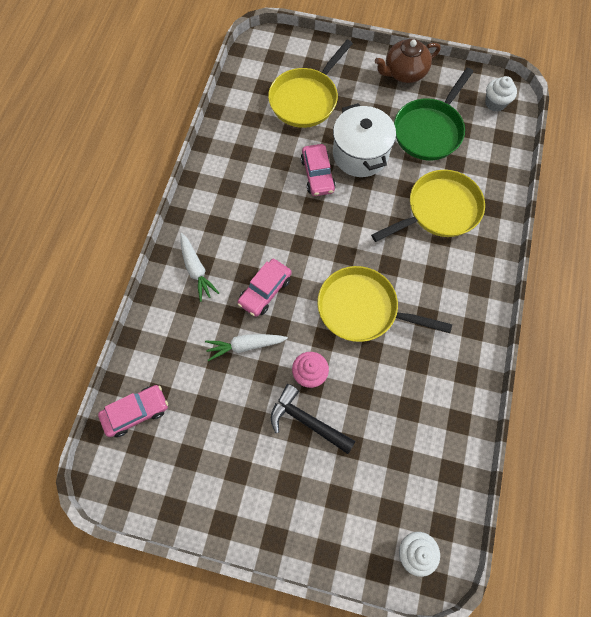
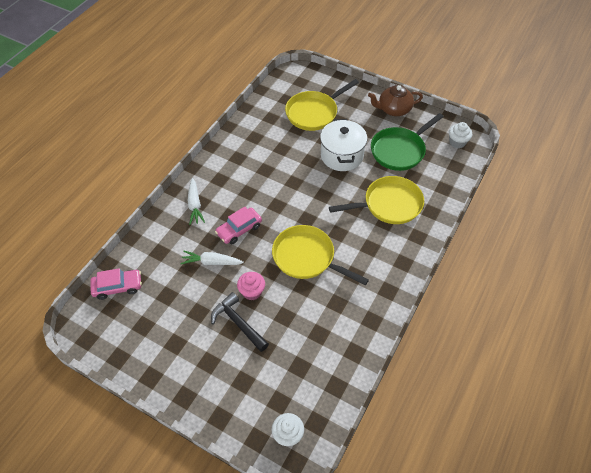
camera: 15 degrees right, 15 degrees down
(317, 175) = (305, 163): pink car -> none

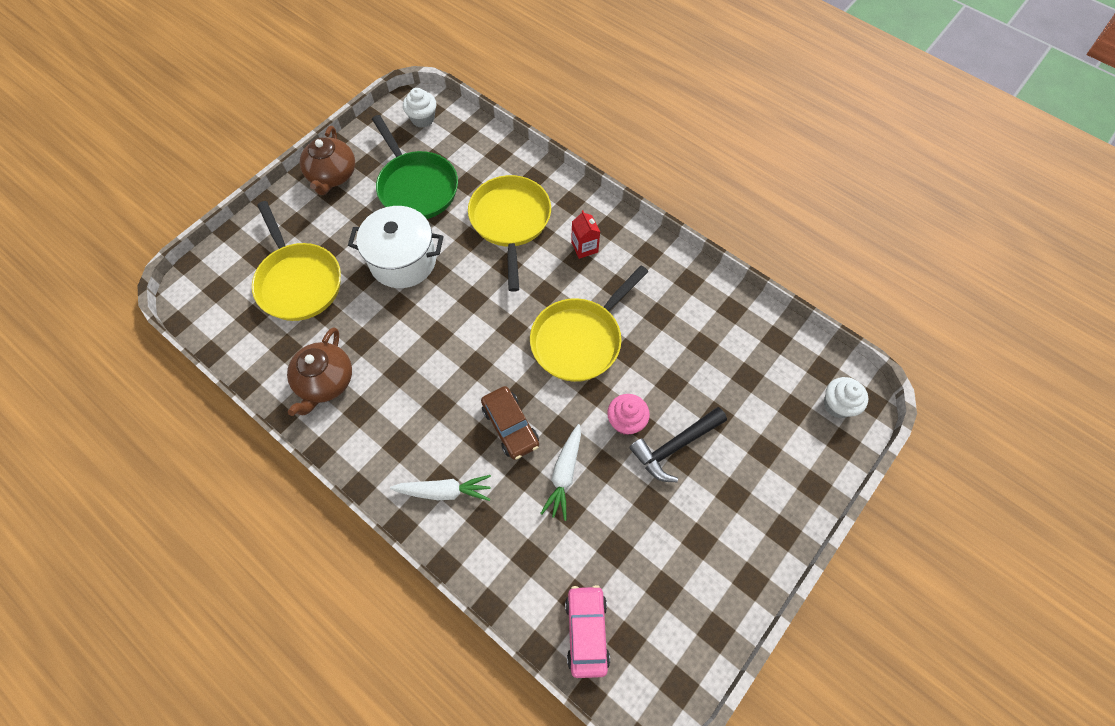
camera: 80 degrees left, 10 degrees up
(239, 229) = (510, 426): pink car -> brown car
(253, 139) = (325, 382): none -> brown teapot
(381, 250) = (584, 247): none -> red carton

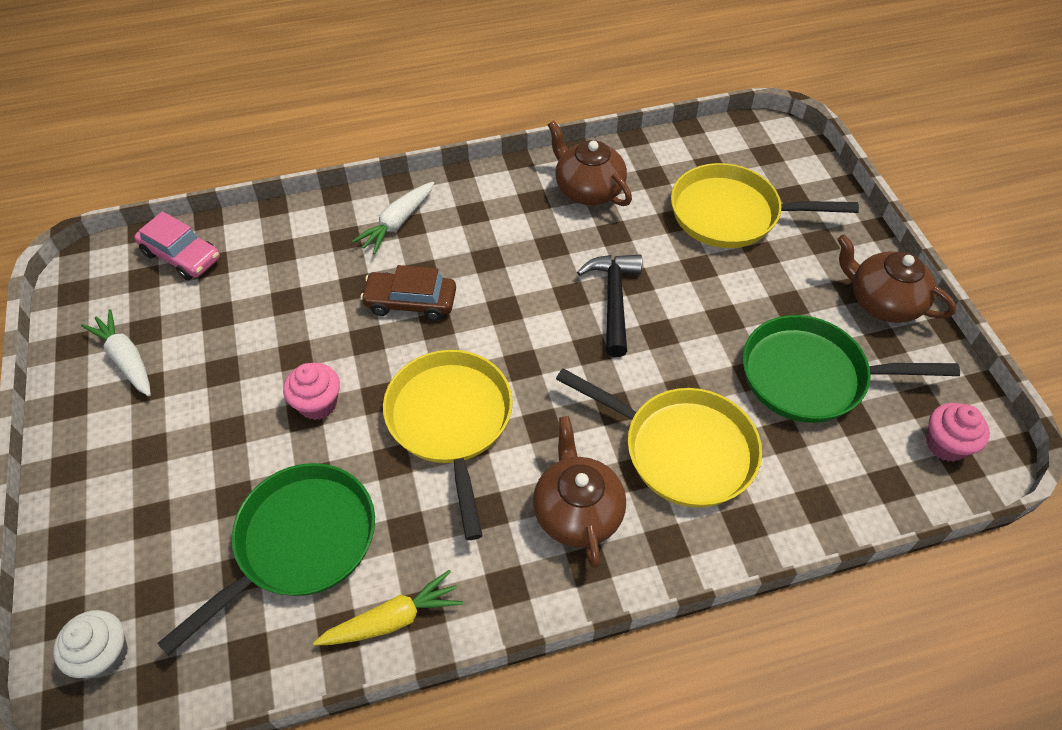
camera: 125 degrees right, 10 degrees down
(403, 261) = (696, 311): white pot -> none
(423, 119) = (945, 444): white cupcake -> pink cupcake
(564, 475) = (321, 317): white carrot -> white carrot (126, 359)
(584, 247) = (577, 511): red carton -> brown teapot
(674, 447) = (248, 430): black hammer -> black hammer (613, 300)
(705, 290) = (393, 619): none -> yellow carrot
(709, 361) = (299, 543): none -> green pan

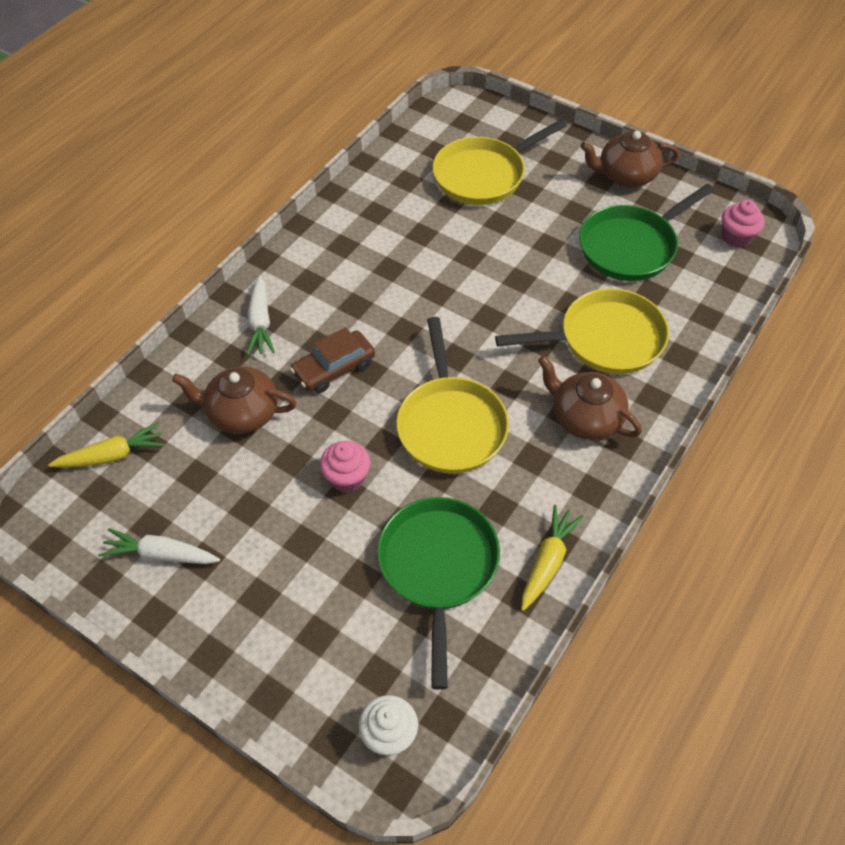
camera: 40 degrees left, 0 degrees up
(182, 256) = (113, 455): pink car -> yellow carrot
(451, 422) = (450, 424): yellow pan -> yellow pan turned 135 degrees counterclockwise
(588, 189) = (372, 215): brown teapot -> brown teapot (242, 413)
(613, 300) = (469, 277): black hammer -> none

